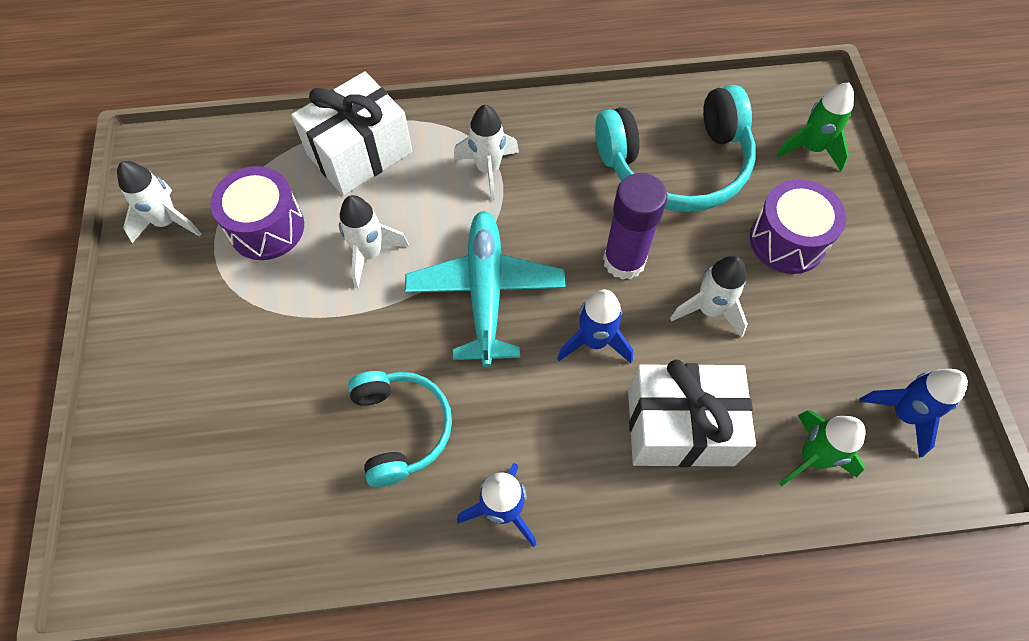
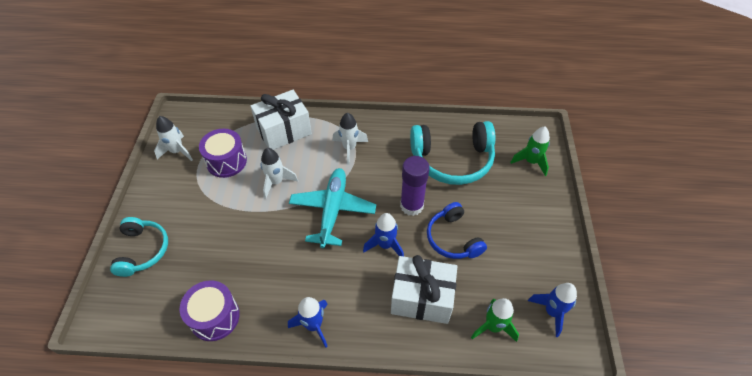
camera: 10 degrees right, 10 degrees down
(401, 428) = (270, 274): turquoise headphones -> turquoise headphones (142, 250)
(709, 310) = (453, 238): white rocket -> blue headphones
(787, 241) = (506, 208): purple drum -> purple drum (215, 317)

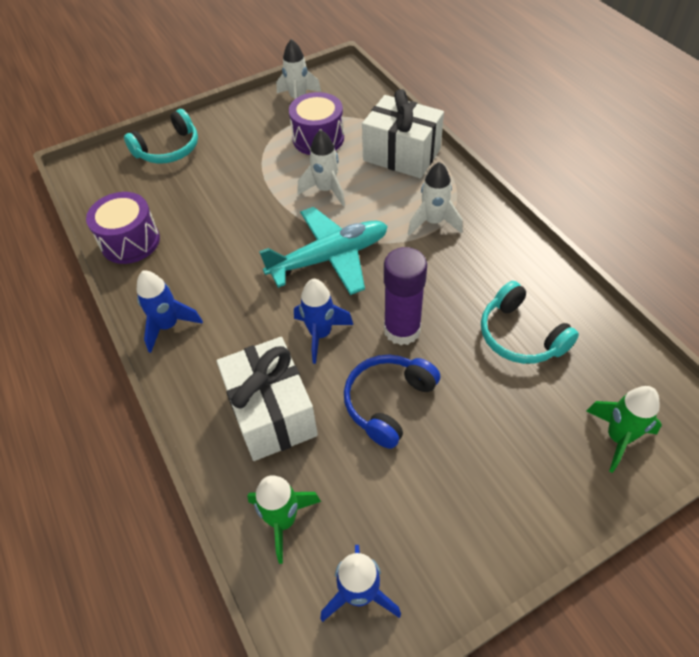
camera: 60 degrees right, 0 degrees up
(452, 160) = (520, 335): turquoise headphones -> turquoise headphones, size x0.63

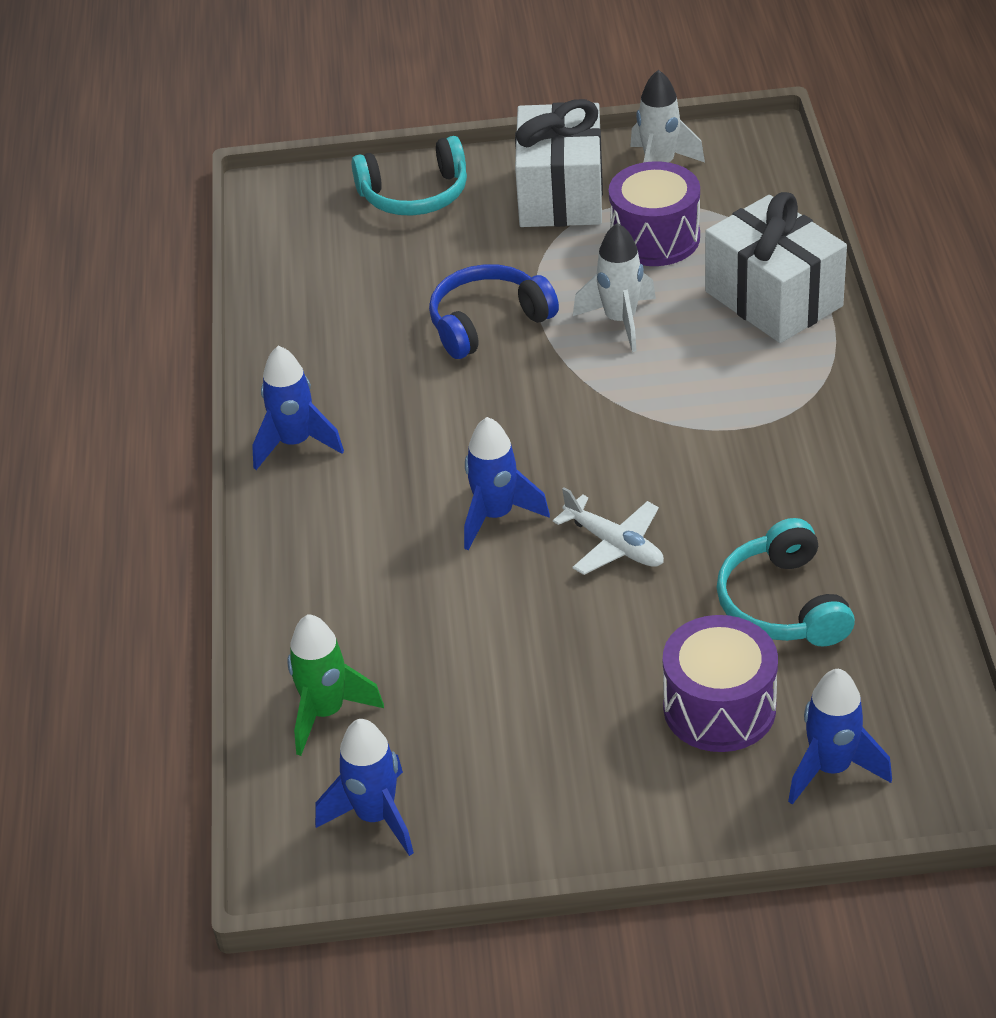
camera: 25 degrees right, 10 degrees down
(130, 241) = (296, 316): purple drum -> purple drum (719, 708)
(272, 413) = (376, 590): white gift -> white gift (561, 195)
(329, 258) = (568, 419): turquoise plane -> none
(388, 402) = (539, 627): blue headphones -> blue headphones (488, 322)
(402, 330) = (614, 545): purple glue stick -> white plane
(433, 222) = (757, 414): white rocket -> none
(617, 437) = (831, 768): green rocket -> blue rocket

